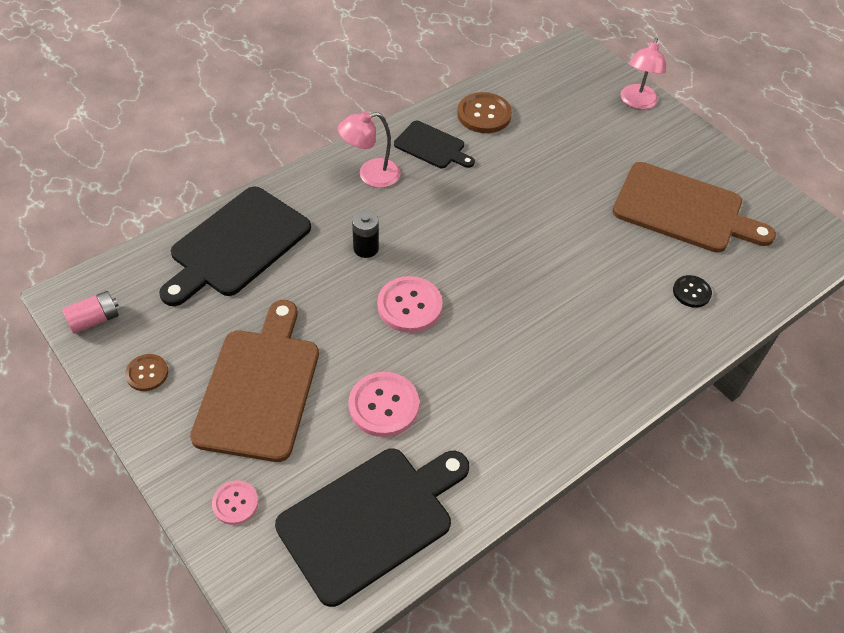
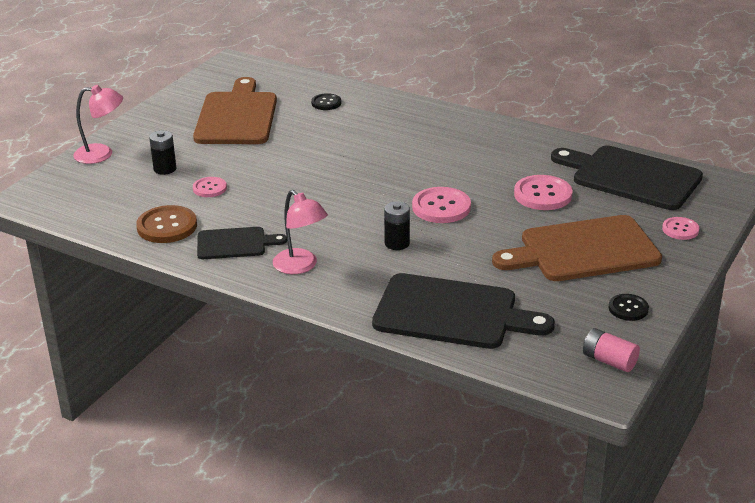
camera: 110 degrees left, 20 degrees down
(147, 373) = (628, 308): brown button -> black button
(432, 146) = (235, 243): black cutting board -> black cutting board turned 75 degrees clockwise
(537, 154) = (209, 188): none -> pink button
(589, 134) = (165, 169): none -> black battery

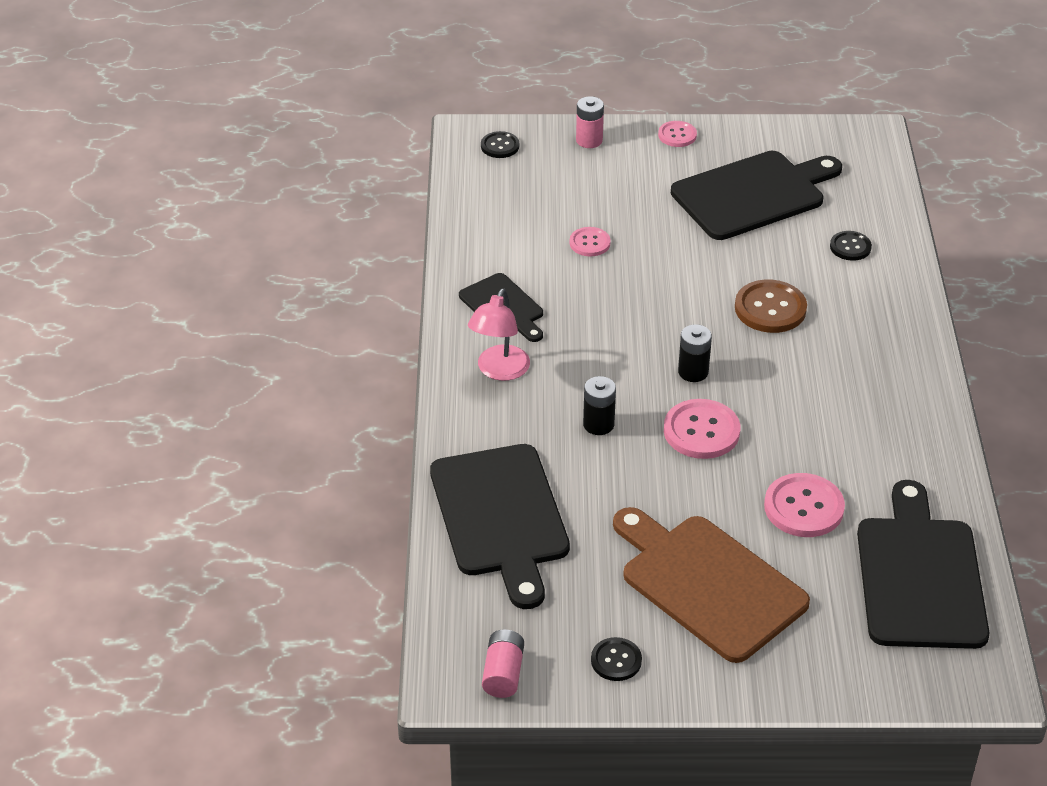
camera: 60 degrees right, 10 degrees up
(57, 190) = (500, 146): none -> black button
(102, 154) = (589, 140): pink lamp -> pink battery
(165, 169) = (599, 195): black battery -> black battery (693, 372)
(167, 226) = (496, 247): brown button -> brown button (770, 308)
(237, 116) = (753, 194): brown cutting board -> black cutting board
(680, 229) = (829, 660): pink button -> pink button (677, 135)

